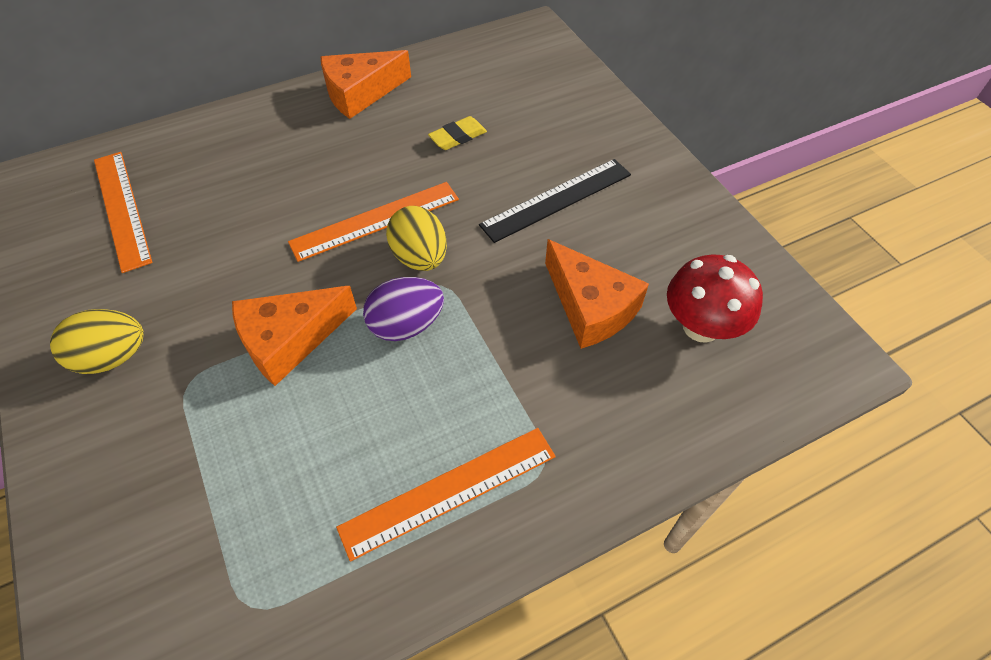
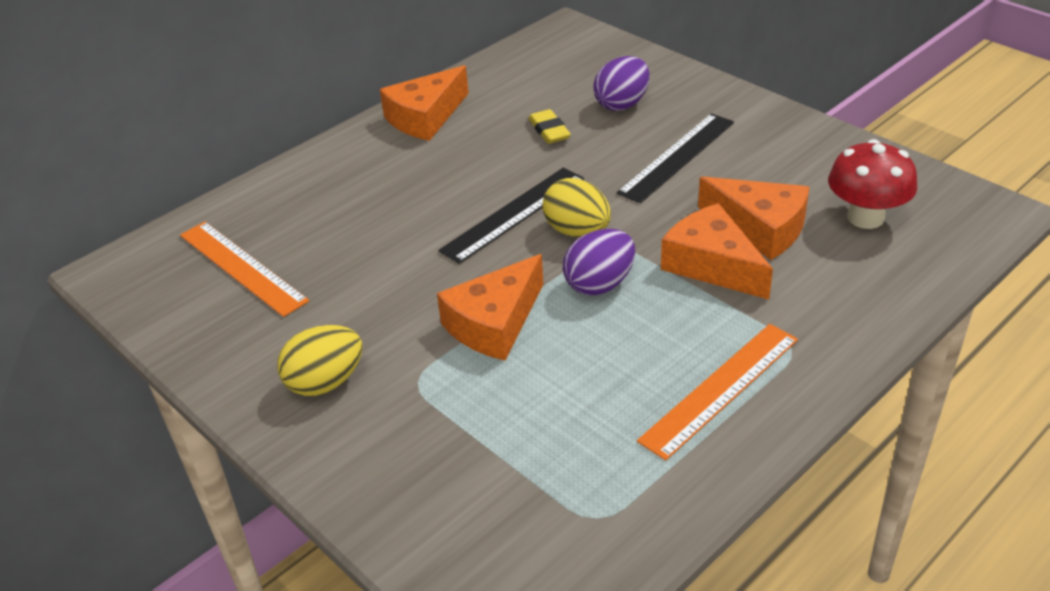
camera: 15 degrees left, 15 degrees down
(375, 221) = (514, 214): orange ruler -> black ruler
(458, 137) = (549, 130): yellow eraser -> yellow eraser turned 60 degrees counterclockwise
(521, 337) = (712, 265): none -> orange cheese
(538, 125) = (622, 104): none -> purple egg

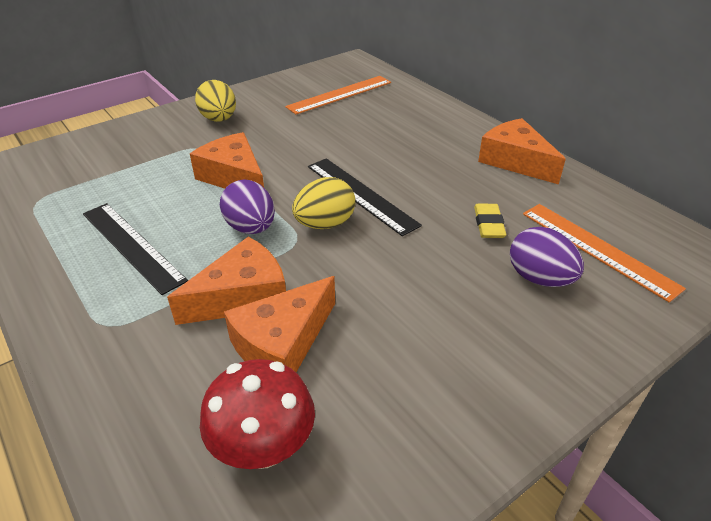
camera: 95 degrees right, 0 degrees up
(549, 130) = (488, 224): yellow eraser -> yellow eraser turned 75 degrees counterclockwise
(677, 157) = (428, 304): black ruler -> black ruler (132, 245)
(721, 389) = (94, 272): orange ruler -> orange ruler (597, 249)

